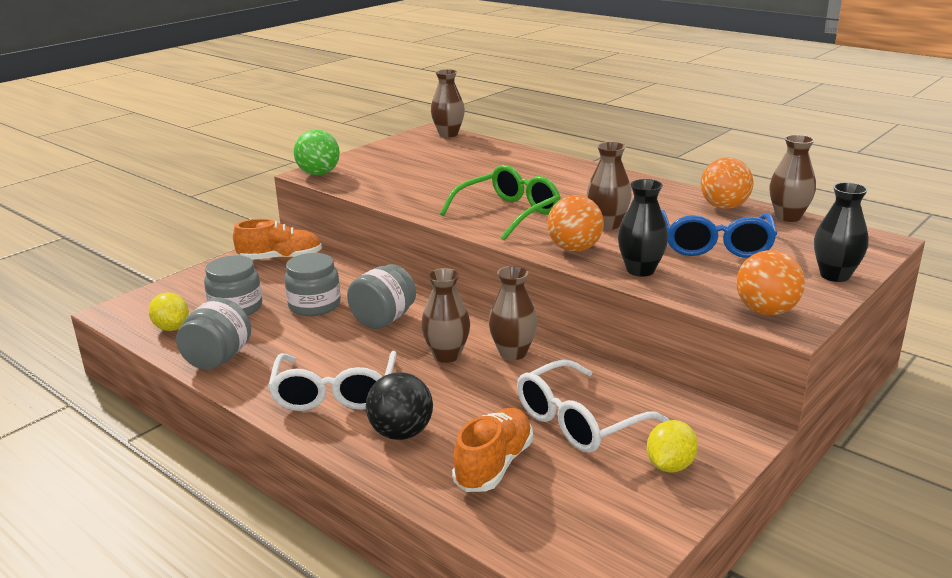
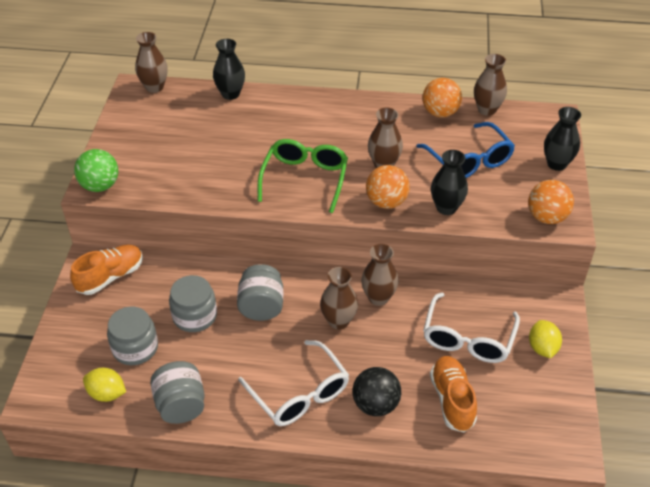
camera: 35 degrees left, 20 degrees up
(511, 151) = (230, 94): none -> black vase

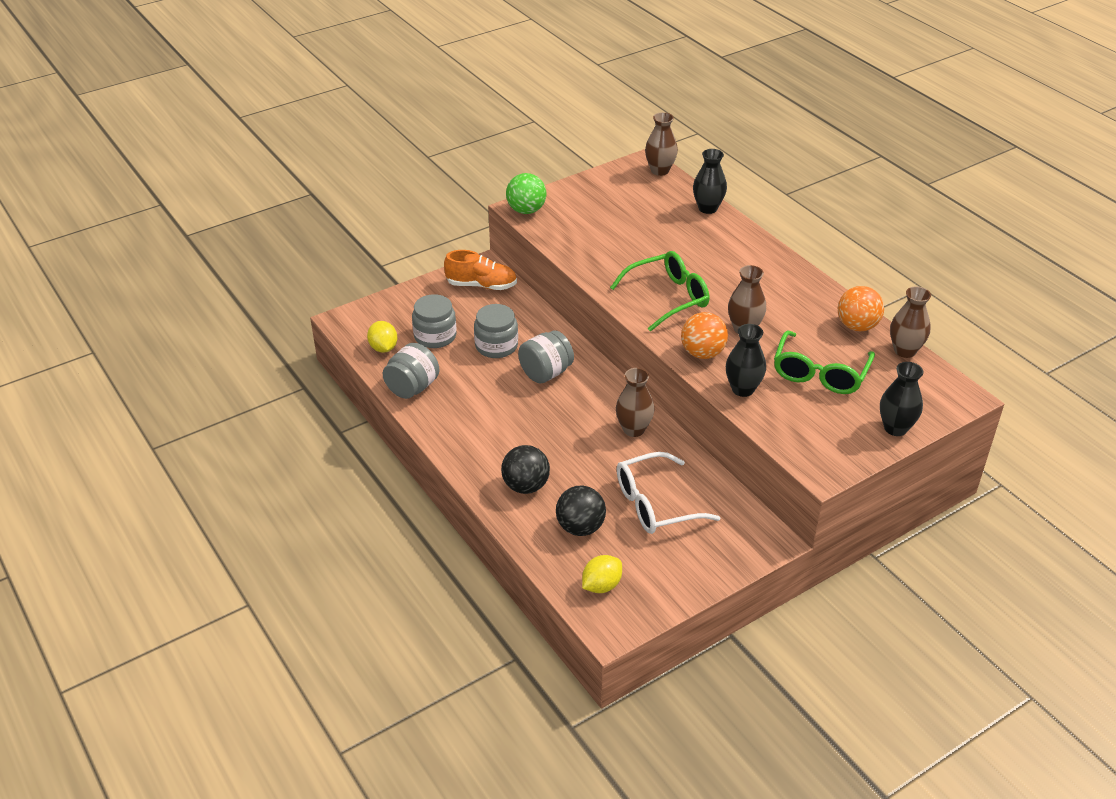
camera: 50 degrees right, 5 degrees down
(300, 394) = (489, 440): white glasses -> none
(338, 321) = (582, 421): brown vase -> none
(452, 400) = (580, 527): orange shoe -> black ball
(469, 161) = (820, 373): blue glasses -> green glasses
(542, 348) = (702, 556): yellow lemon -> yellow lemon (601, 585)
(546, 217) = (815, 454): orange ball -> none

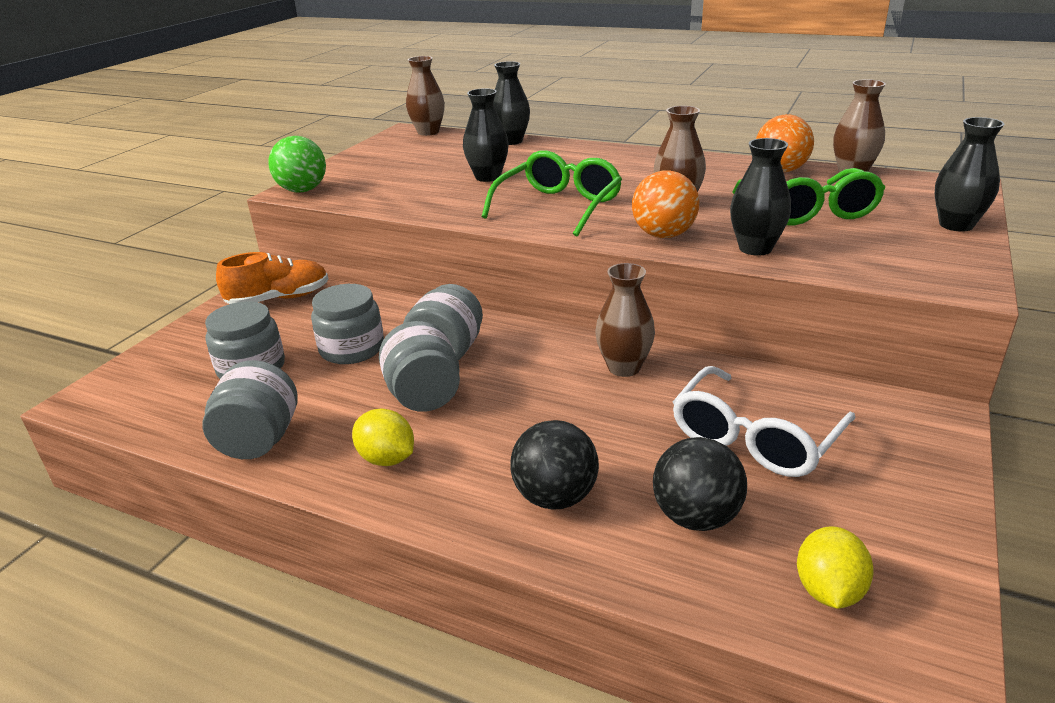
camera: 30 degrees left, 10 degrees down
(383, 348) = (175, 409): yellow lemon -> yellow lemon (387, 459)
(510, 398) = (424, 396): none -> grey jar
(652, 246) = (488, 177): none -> black vase

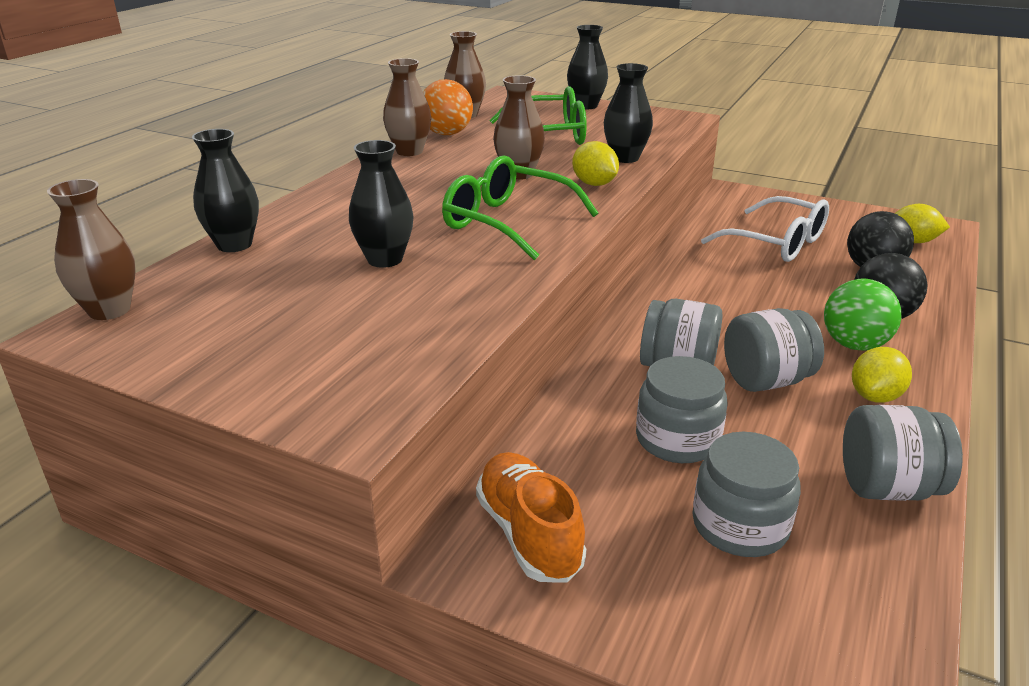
camera: 90 degrees left, 0 degrees up
(302, 190) = (359, 413): green ball -> green ball (854, 345)
(624, 367) = (692, 280): brown vase -> brown vase (409, 151)
(663, 235) = (594, 184): orange ball -> yellow lemon

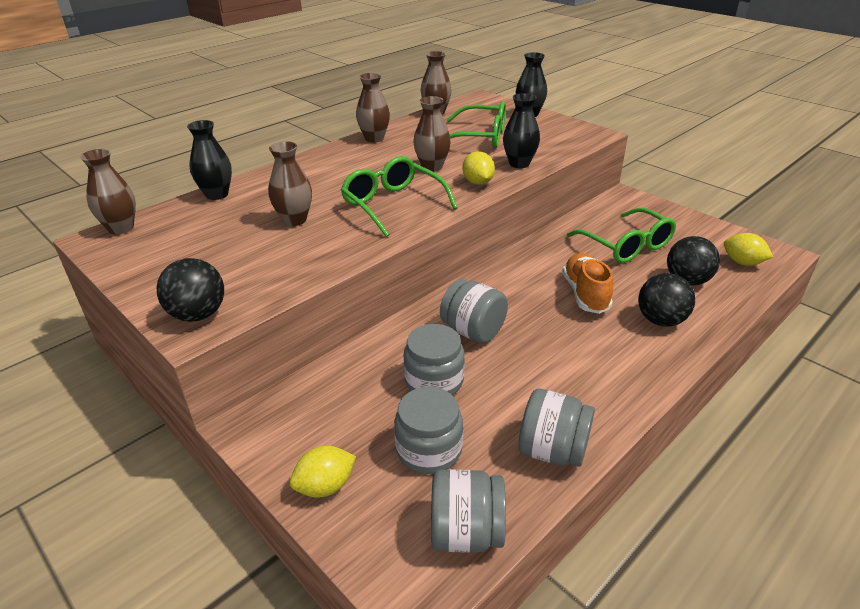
camera: 20 degrees right, 5 degrees up
(346, 402) = (198, 315): none -> black ball
(385, 259) = (294, 220): black vase -> brown vase
(447, 134) = (410, 127): orange ball -> none
(529, 534) = (296, 420): orange shoe -> orange shoe (585, 294)
(766, 381) = (529, 352): grey jar -> grey jar (466, 532)
(777, 243) = (626, 246): white glasses -> green glasses
(854, 345) = (619, 339): green ball -> none
(875, 396) = (601, 382): yellow lemon -> yellow lemon (325, 486)

